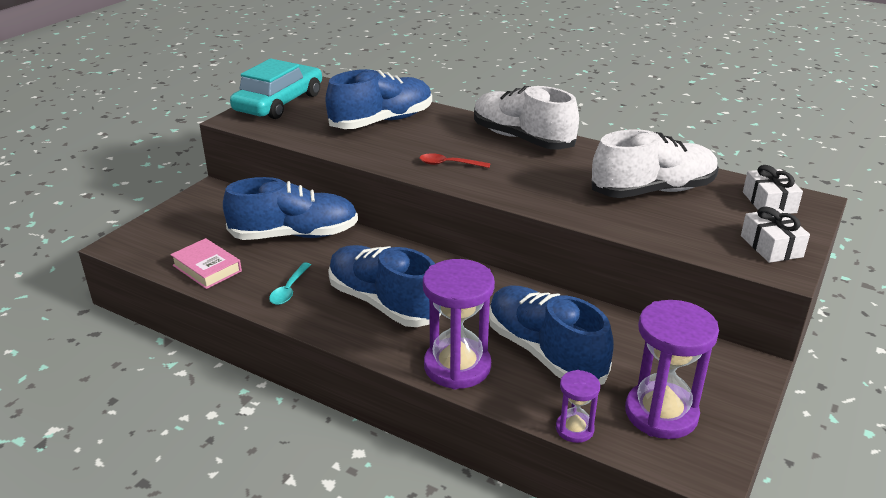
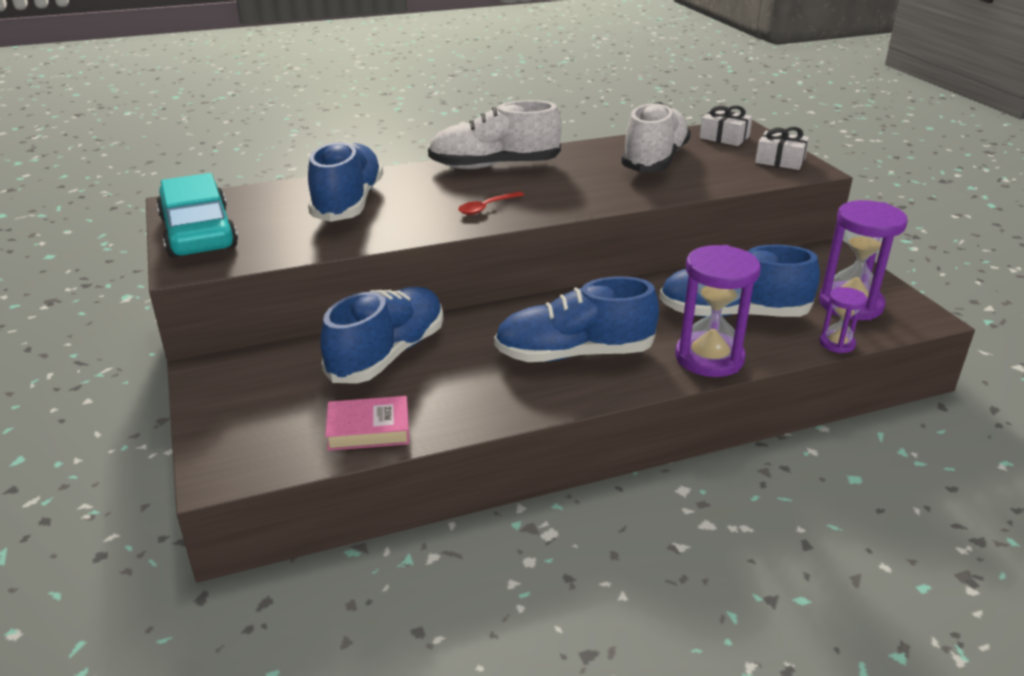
camera: 50 degrees left, 0 degrees up
(289, 289) = (482, 394): turquoise spoon -> none

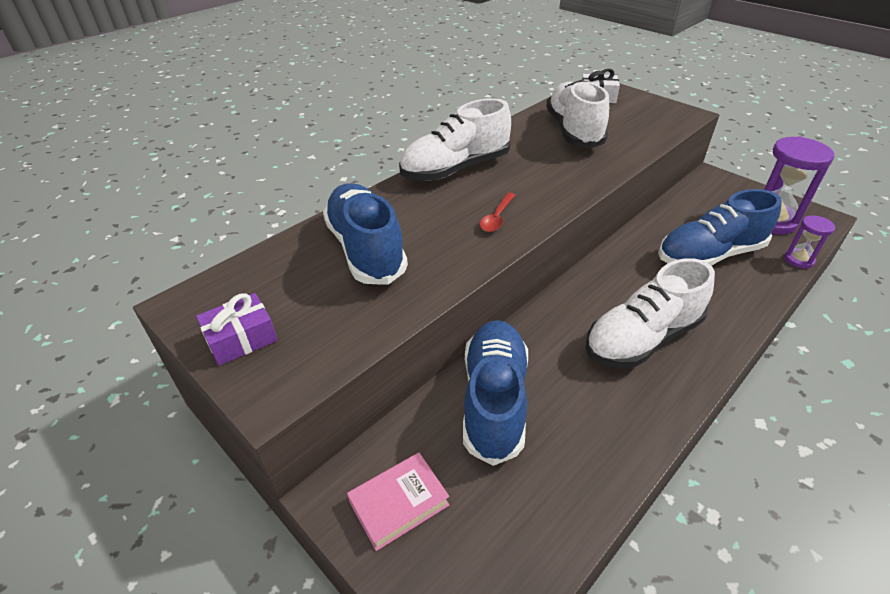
camera: 25 degrees left, 10 degrees up
(198, 232) = (241, 339): turquoise car -> purple gift
(368, 429) = (559, 504): pink book -> pink book (399, 503)
(574, 354) = (642, 338): blue shoe -> white shoe
(709, 358) = (736, 305): purple hourglass -> none
(780, 160) = (658, 110): white gift -> none

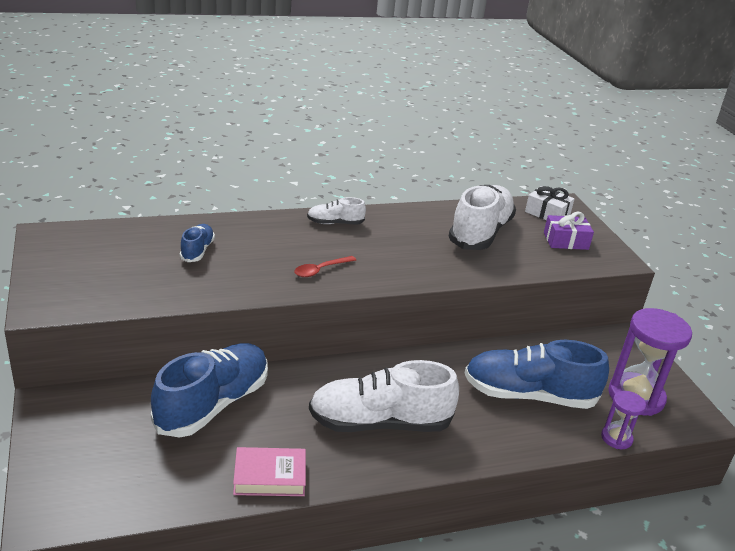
camera: 25 degrees right, 10 degrees down
(241, 339) = (58, 269): purple gift -> purple gift (565, 241)
(366, 249) = (197, 251): blue shoe -> blue shoe, size x0.48
(399, 503) = (82, 428): pink book -> pink book (270, 477)
(455, 169) = (335, 223): white shoe -> white shoe, size x0.48

